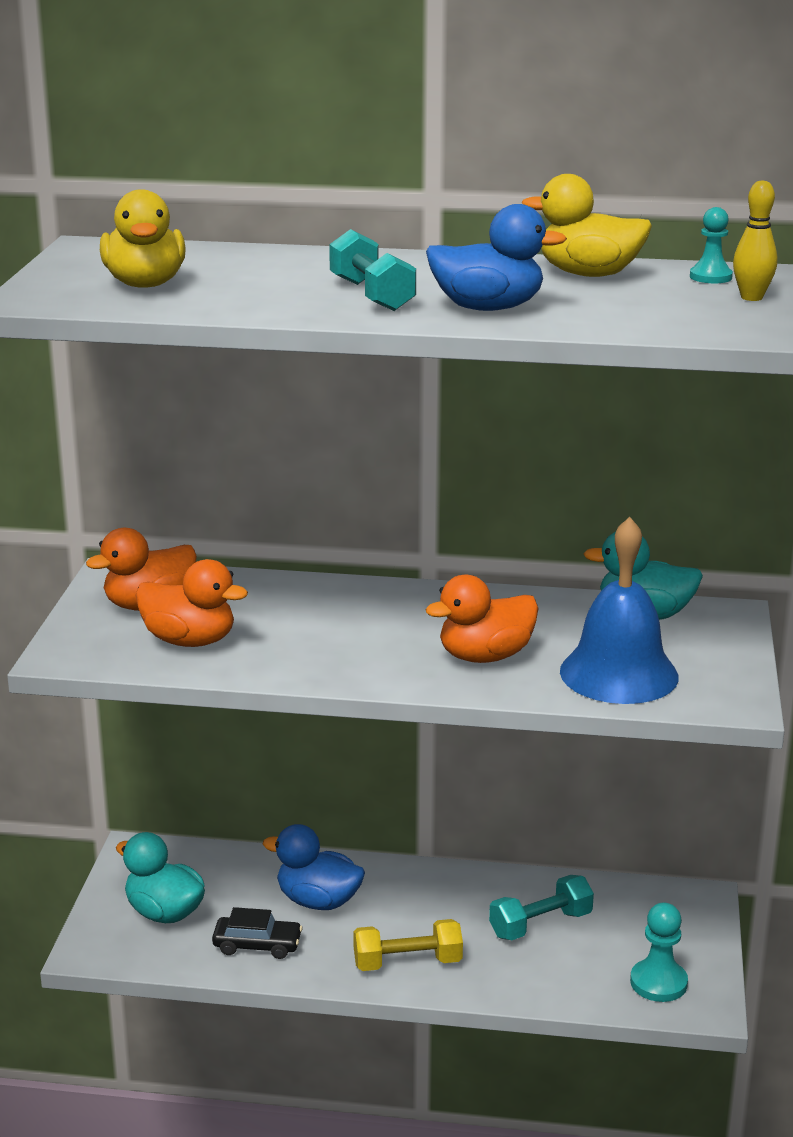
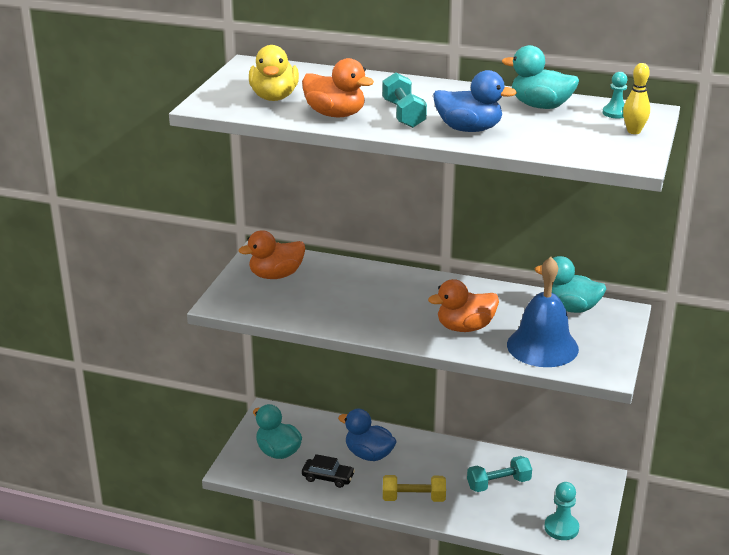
camera: 10 degrees right, 5 degrees up
(189, 641) = (294, 301): orange duck -> orange duck (335, 114)
(588, 274) = (540, 106): yellow duck -> turquoise duck

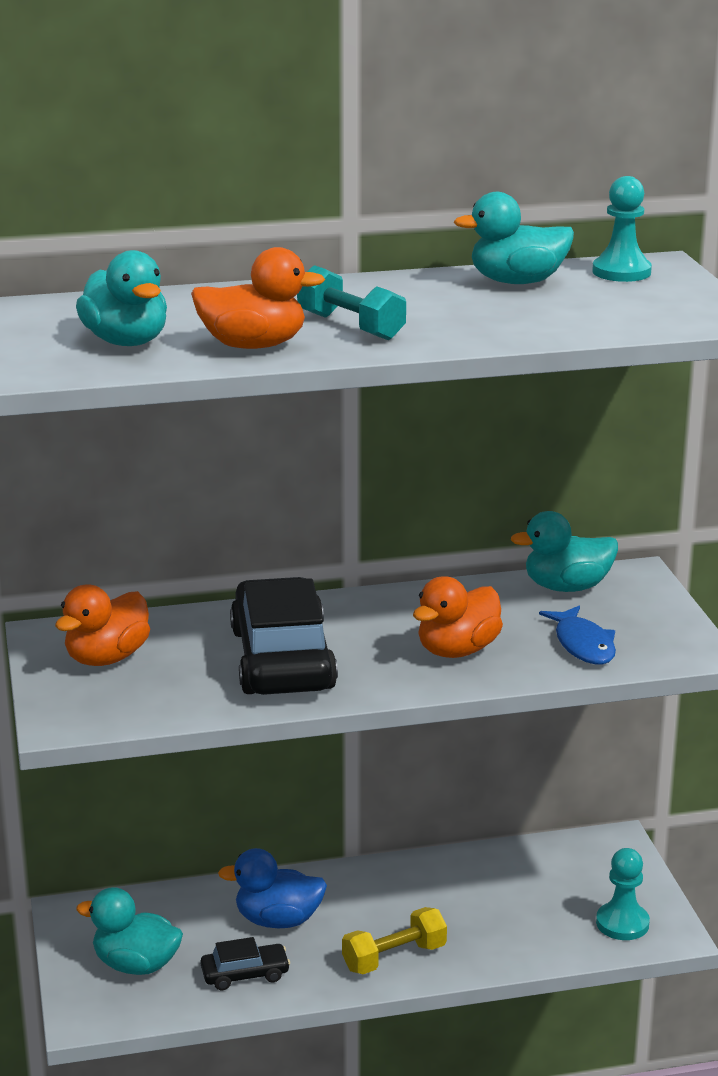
camera: 30 degrees left, 5 degrees down
(274, 97) = (126, 342): yellow duck -> turquoise duck
(364, 303) = (282, 659): none -> black car
(469, 129) = (467, 327): blue duck -> none
(498, 484) = (492, 895): turquoise dumbbell -> none
(542, 346) = (583, 645): blue bell -> blue fish
(615, 113) = (621, 272): turquoise pawn -> turquoise pawn, size x1.51
(634, 131) = (675, 288): yellow bowling pin -> none

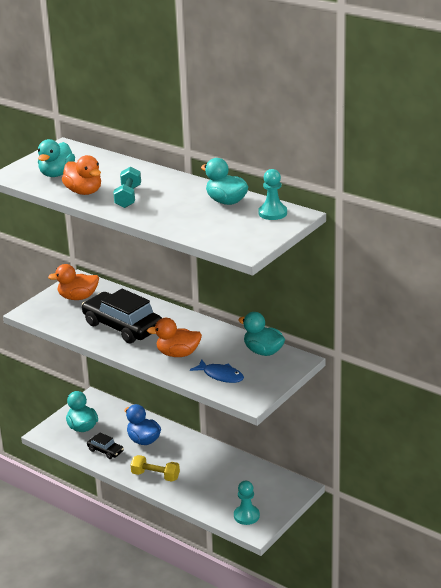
camera: 50 degrees right, 5 degrees up
(282, 659) = (122, 326): black car -> black car turned 90 degrees counterclockwise
(583, 645) = (221, 375): blue fish -> blue fish turned 90 degrees counterclockwise

